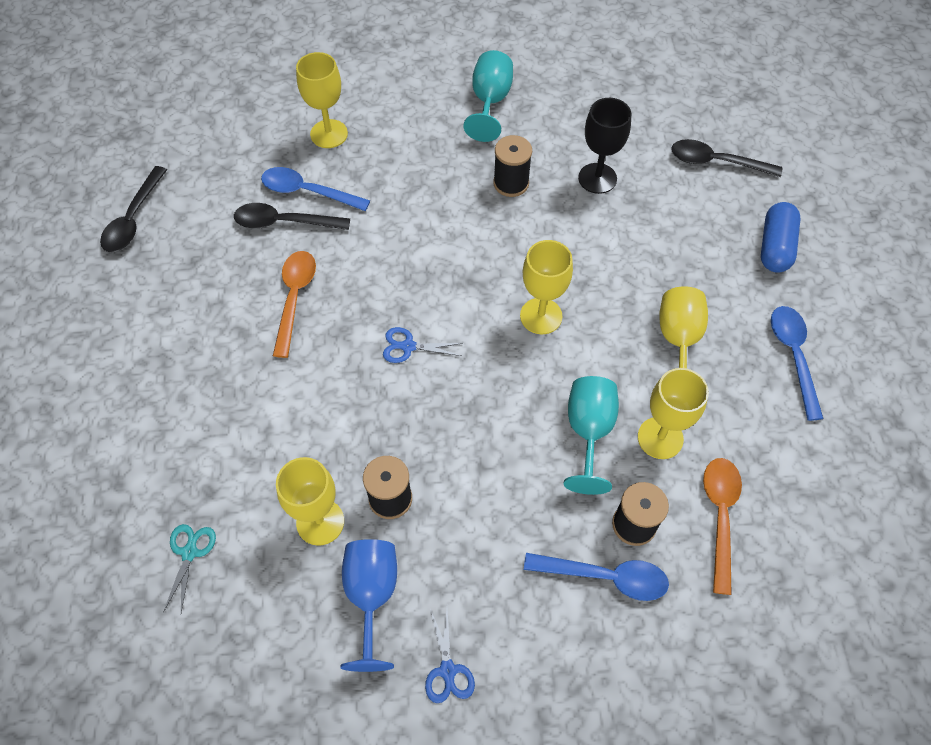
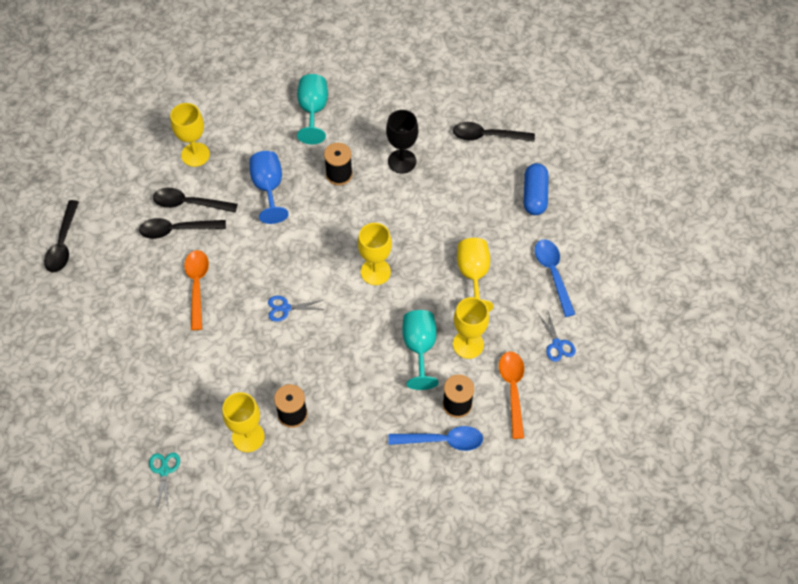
camera: 10 degrees left, 0 degrees up
(307, 192) = (189, 203): blue spoon -> black spoon
(371, 596) = (292, 477): blue goblet -> blue goblet (268, 188)
(447, 670) = (349, 514): blue scissors -> blue scissors (557, 344)

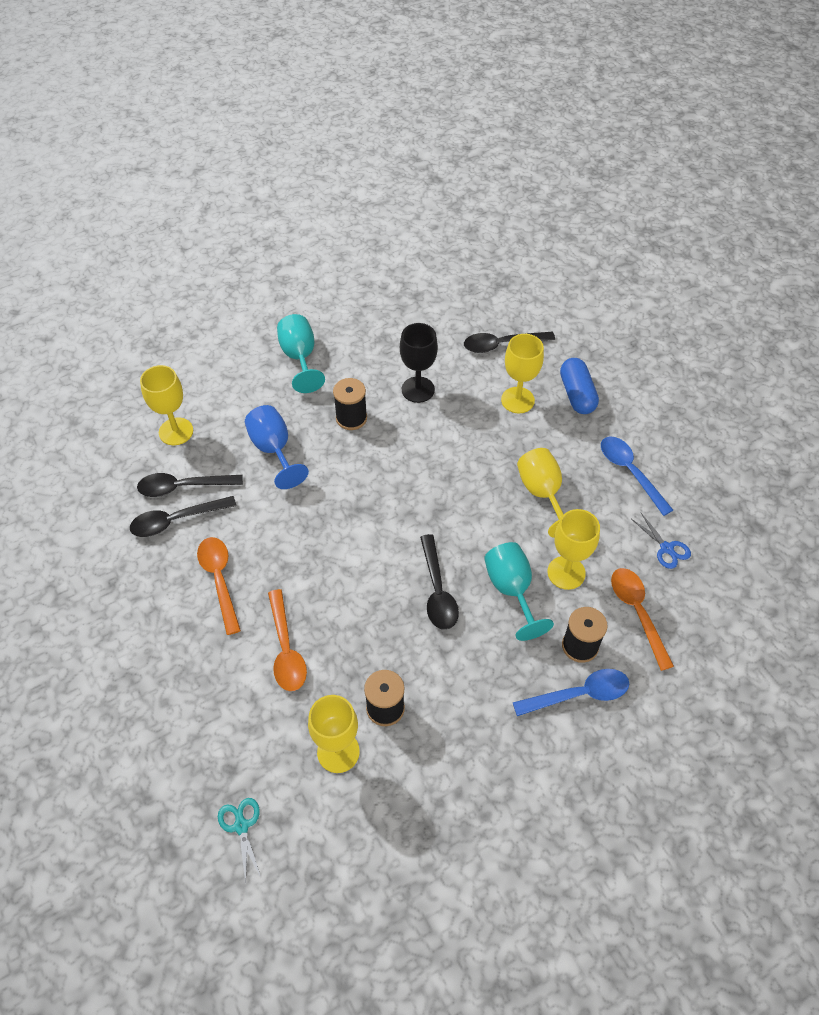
camera: 15 degrees left, 5 degrees down
(63, 244) = (36, 568): black spoon -> black spoon (437, 591)
(232, 351) = (286, 649): none -> orange spoon
(285, 308) = (336, 581): blue scissors -> none
(375, 272) = (429, 515): yellow goblet -> yellow goblet (517, 400)

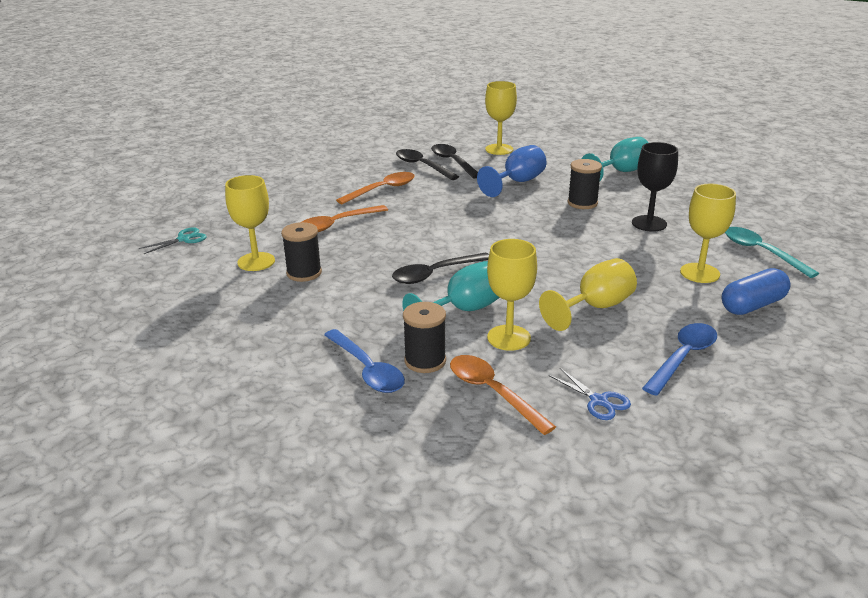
camera: 70 degrees right, 25 degrees down
(502, 345) = (761, 252): black spoon -> turquoise spoon
(637, 612) = (492, 392): orange spoon -> orange spoon turned 90 degrees counterclockwise
(666, 548) = (598, 401): blue scissors -> blue scissors turned 75 degrees counterclockwise

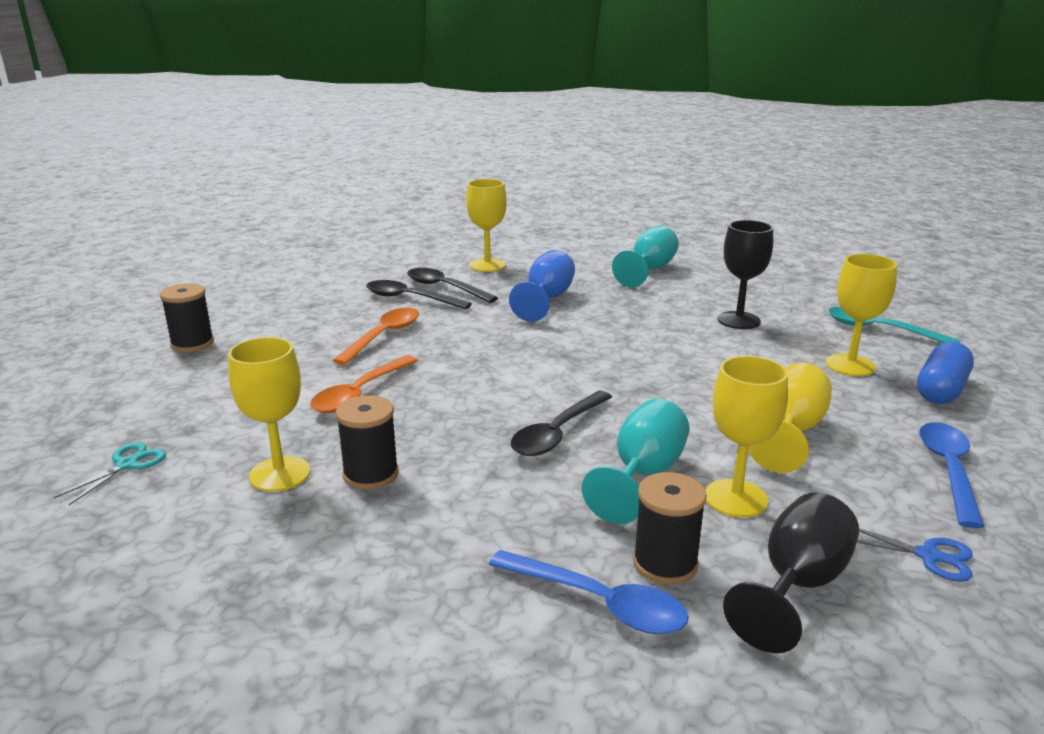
camera: 25 degrees left, 5 degrees down
(492, 392) = (797, 585): orange spoon -> black goblet
(582, 203) = (644, 310): black spool -> black spool (192, 344)

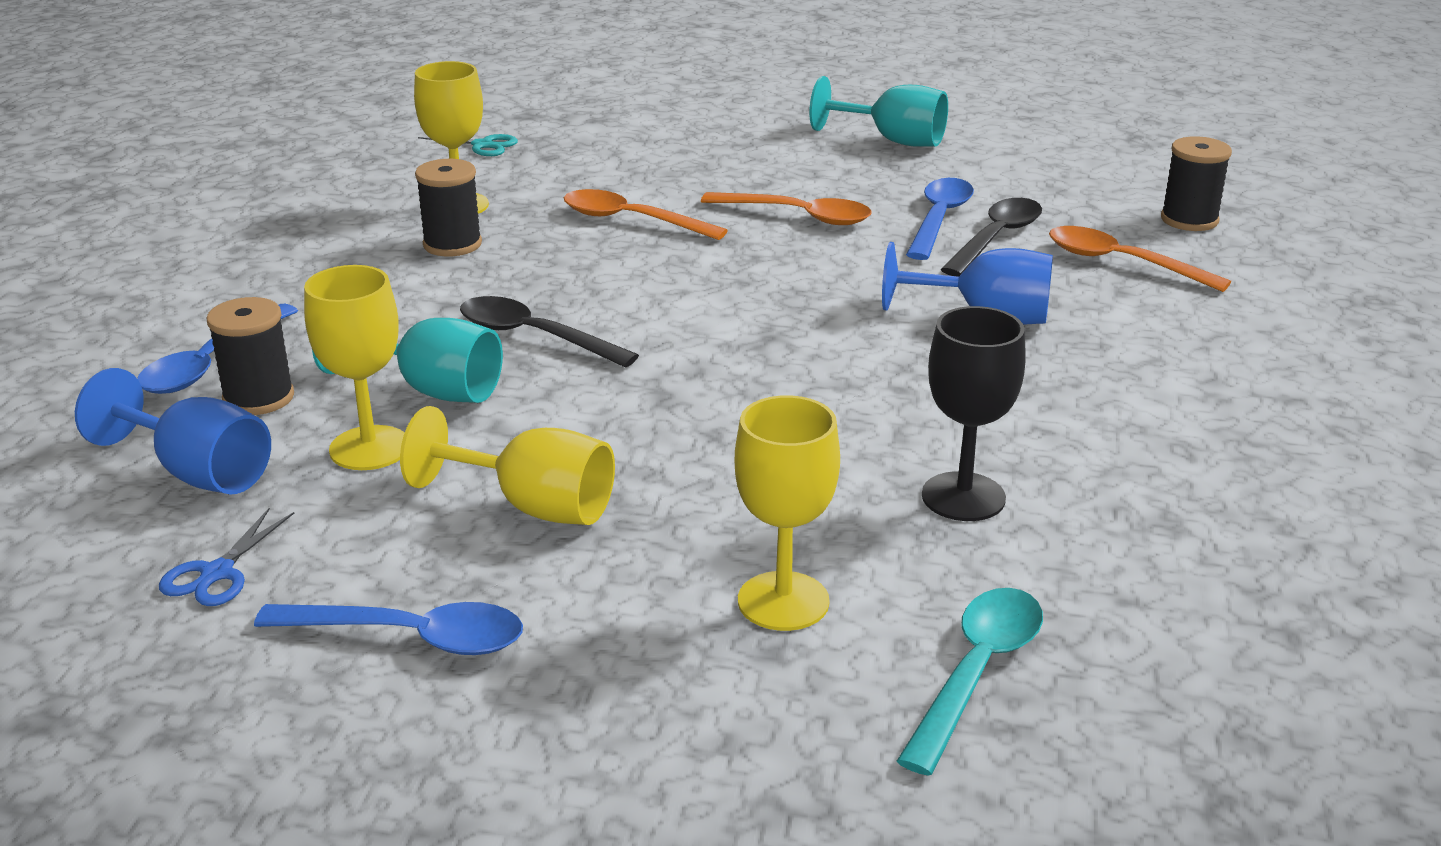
camera: 85 degrees right, 5 degrees up
(192, 344) = (747, 125): black spool -> black spool (1189, 220)
(410, 299) = (939, 219): black spoon -> blue spoon
(487, 265) = (1122, 263): yellow goblet -> orange spoon
(649, 270) = (1198, 412): turquoise goblet -> turquoise goblet (893, 140)
(797, 585) = (198, 473): black goblet -> blue goblet
(941, 390) = (690, 695): blue capsule -> none

